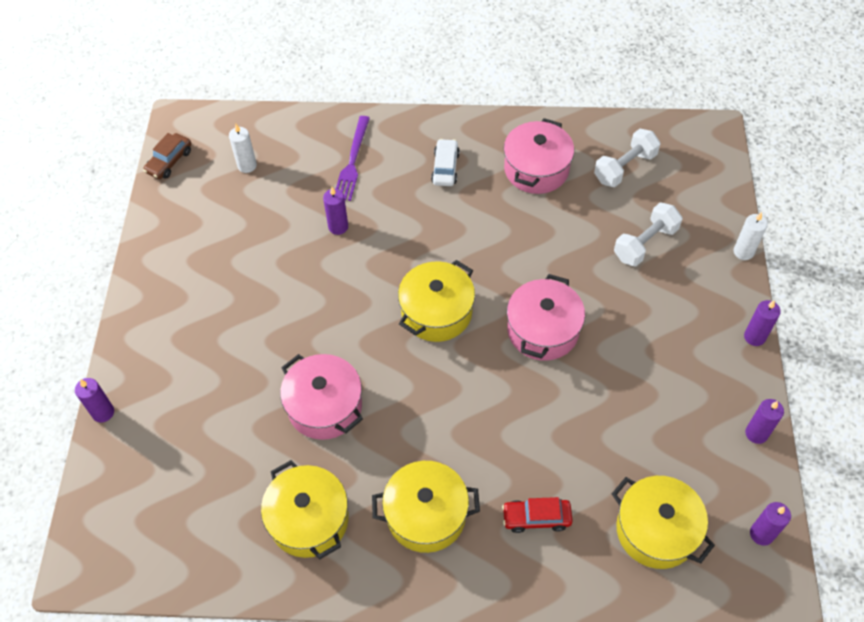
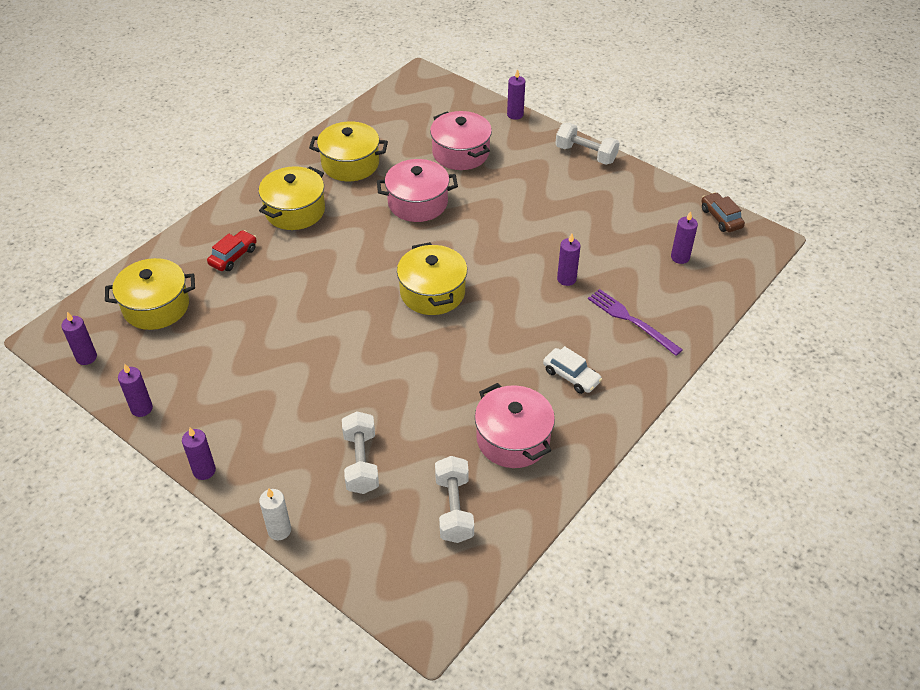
camera: 125 degrees right, 10 degrees down
(137, 307) = (585, 154): none -> white dumbbell
(247, 165) = (680, 257): white candle -> purple candle
(543, 330) = (354, 342): pink pot -> pink pot (460, 153)

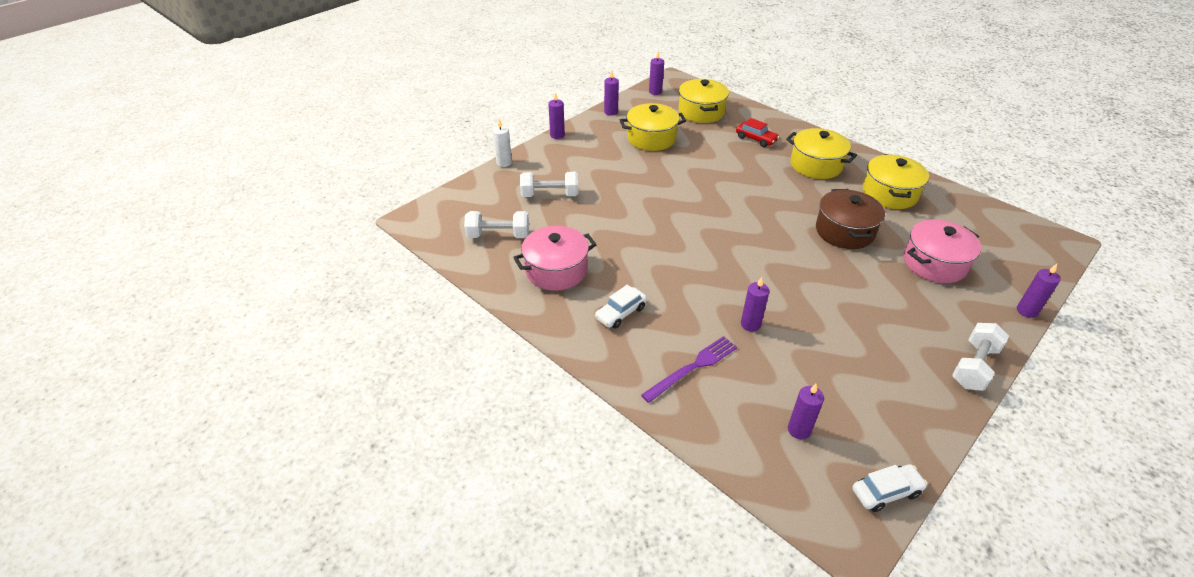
camera: 95 degrees right, 5 degrees down
(417, 203) = (844, 231): pink pot -> brown pot
(432, 292) = (724, 235): yellow pot -> yellow pot (651, 138)
(721, 218) = (886, 492): brown car -> white car

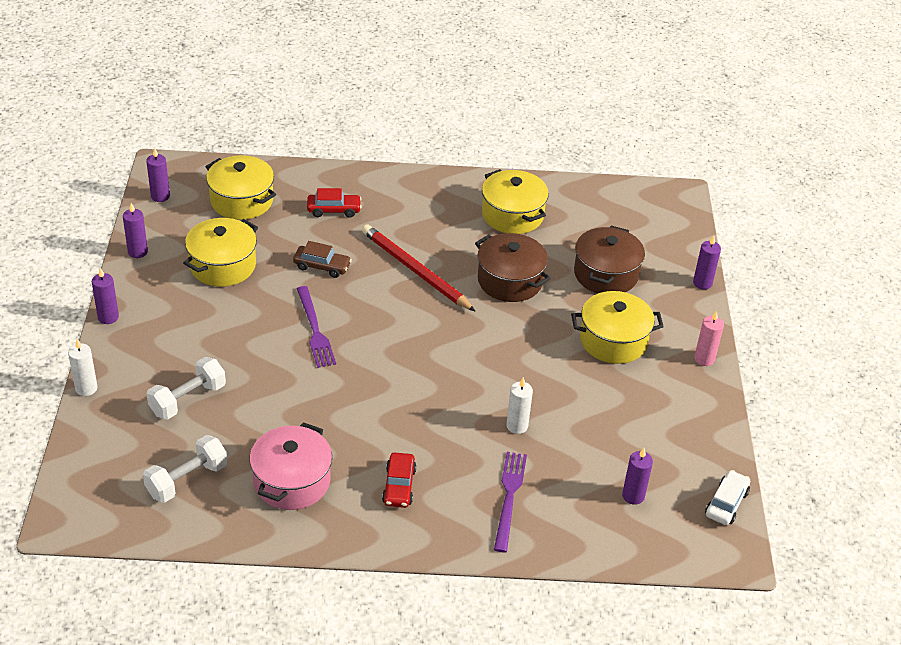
camera: 45 degrees left, 0 degrees up
(621, 313) = (399, 486): white car -> red car
(669, 196) = (315, 330): none -> purple fork
(713, 165) = (322, 266): none -> brown car
(750, 324) = (517, 426): purple candle -> white candle
(776, 194) = (415, 270): none -> red pencil
(816, 165) = (420, 214): yellow pot -> yellow pot (613, 340)
(934, 263) = (606, 274): pink pot -> brown pot
(974, 366) = (704, 359): white dumbbell -> pink candle

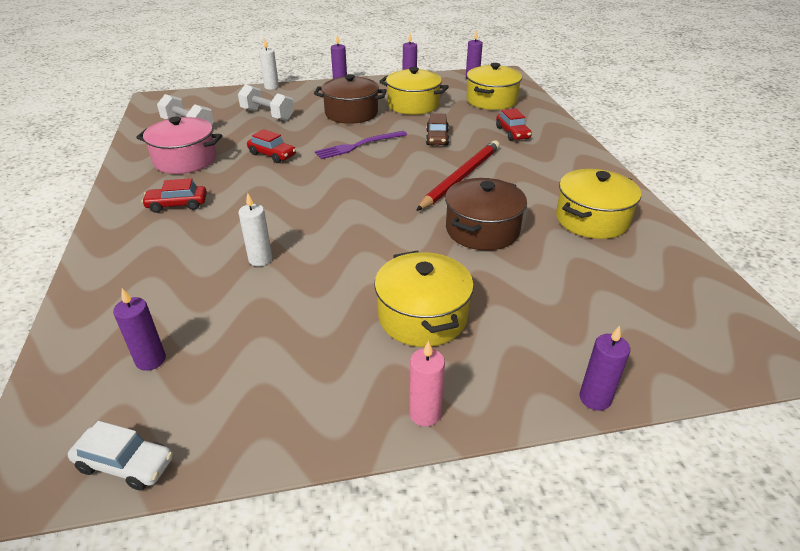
camera: 80 degrees right, 5 degrees down
(309, 403) = (272, 155): none -> red car
(509, 497) = (158, 266): purple fork -> none
(606, 274) = (543, 298): brown pot -> brown pot (351, 113)

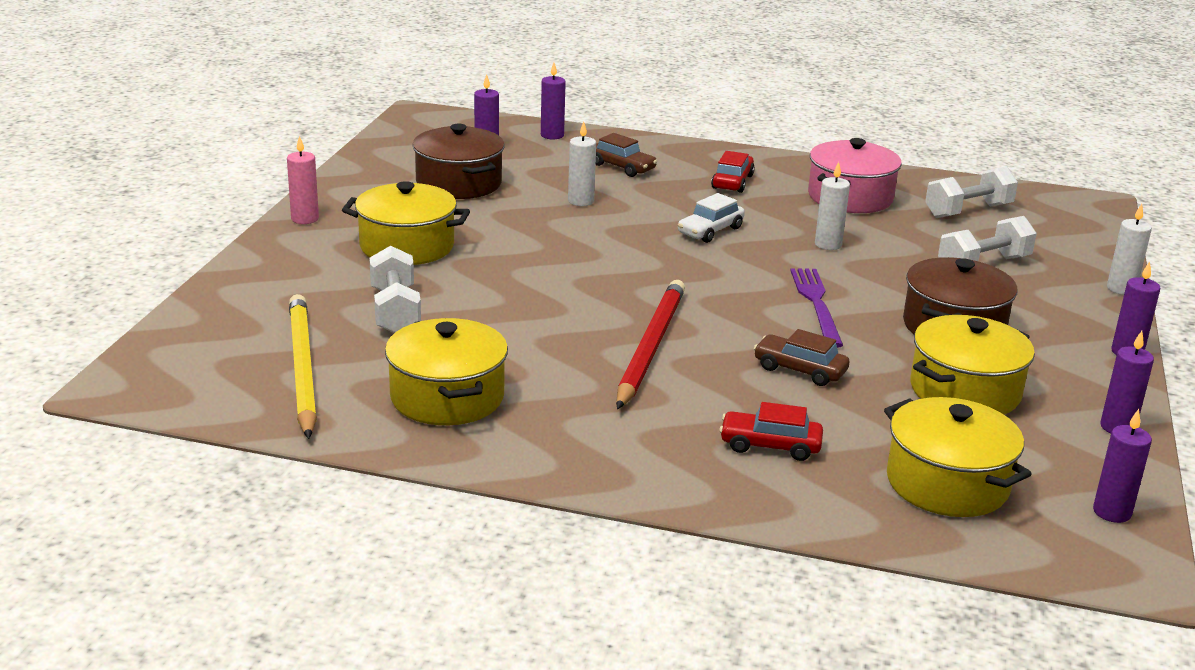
camera: 115 degrees right, 10 degrees down
(125, 464) = (395, 136): white car -> white car (710, 231)
(166, 261) = (622, 167): none -> brown car
(272, 155) = (828, 244): red car -> white candle
(461, 177) = (650, 347): red pencil -> red pencil turned 135 degrees counterclockwise
(482, 230) = (508, 318): brown pot -> brown pot (459, 183)
(527, 277) = (395, 311): none -> white dumbbell
(595, 398) = (221, 281): purple candle -> purple candle (552, 135)
(640, 284) = (302, 368): none -> yellow pencil

